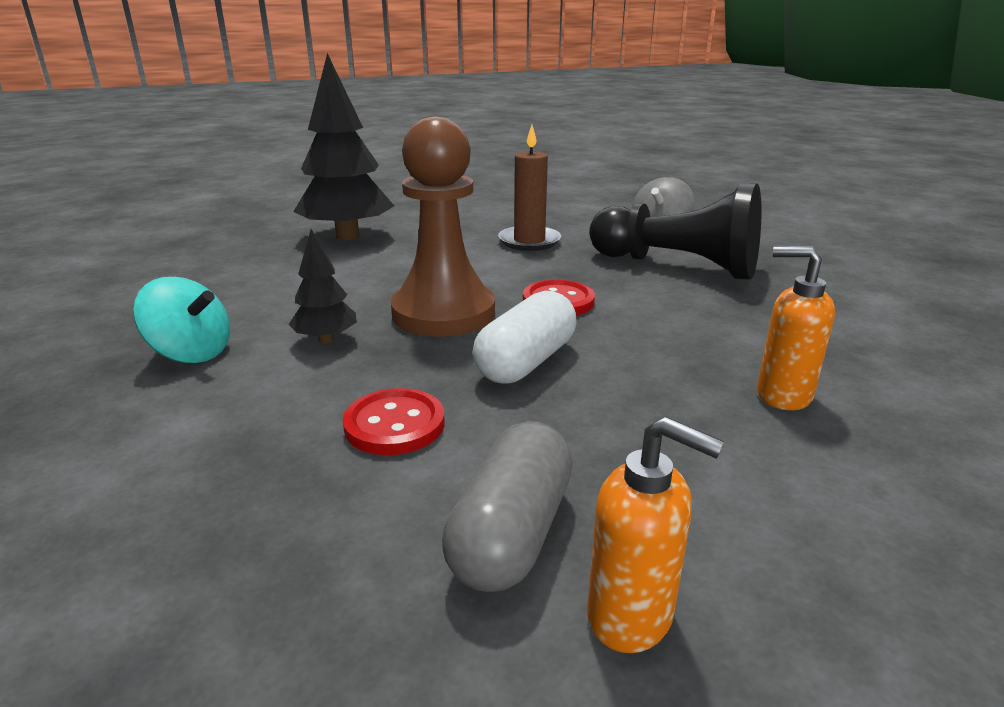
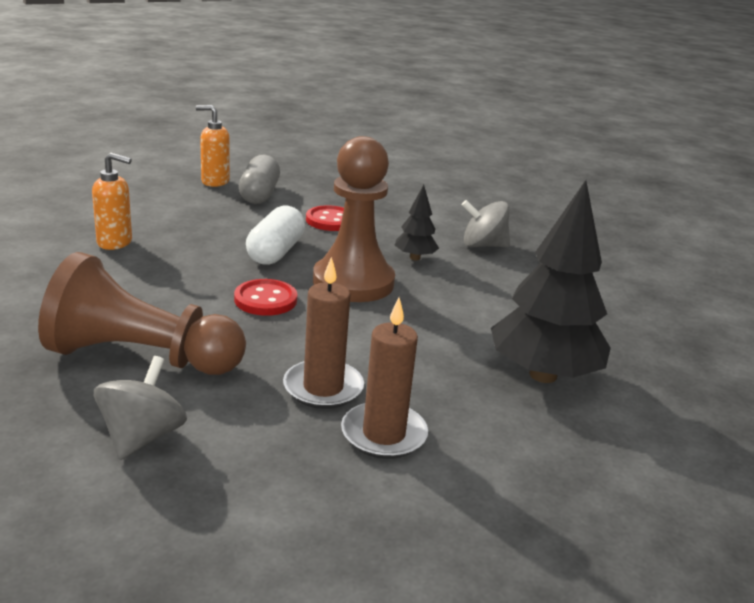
camera: 160 degrees right, 0 degrees up
(191, 353) = (483, 245): turquoise spinning top -> grey spinning top
(500, 222) = (384, 434): none -> brown candle
(678, 266) = (141, 357): black pawn -> brown pawn

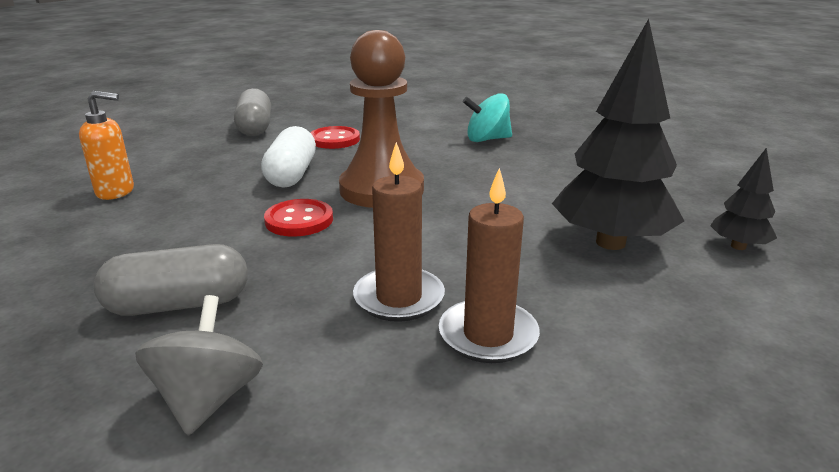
camera: 10 degrees left, 0 degrees up
(141, 357) = (179, 304): brown pawn -> grey capsule
(215, 182) = (206, 123): orange soap dispenser -> none
(415, 258) = (430, 159): black tree -> black tree (738, 246)
(483, 245) = (487, 139): grey spinning top -> turquoise spinning top

